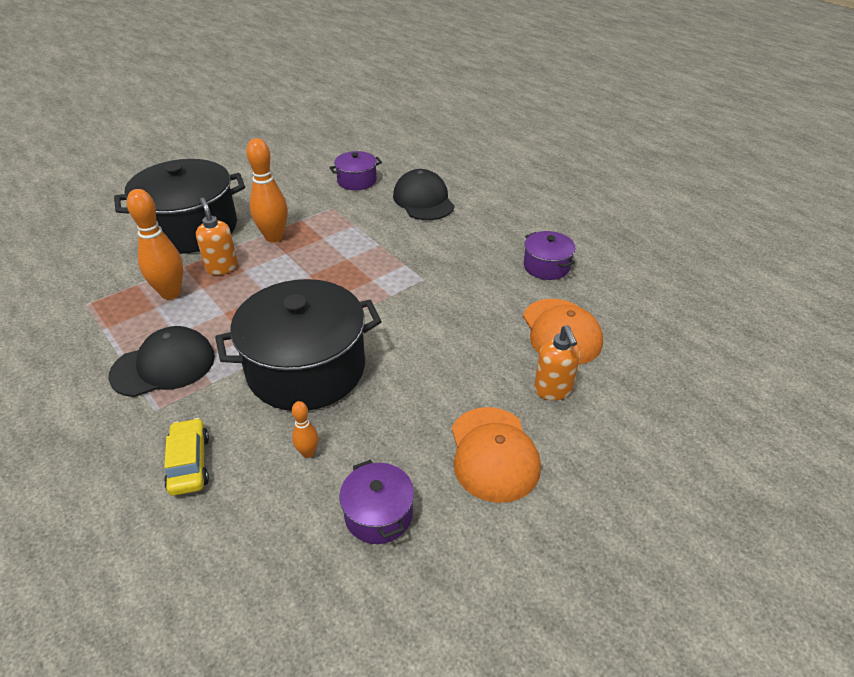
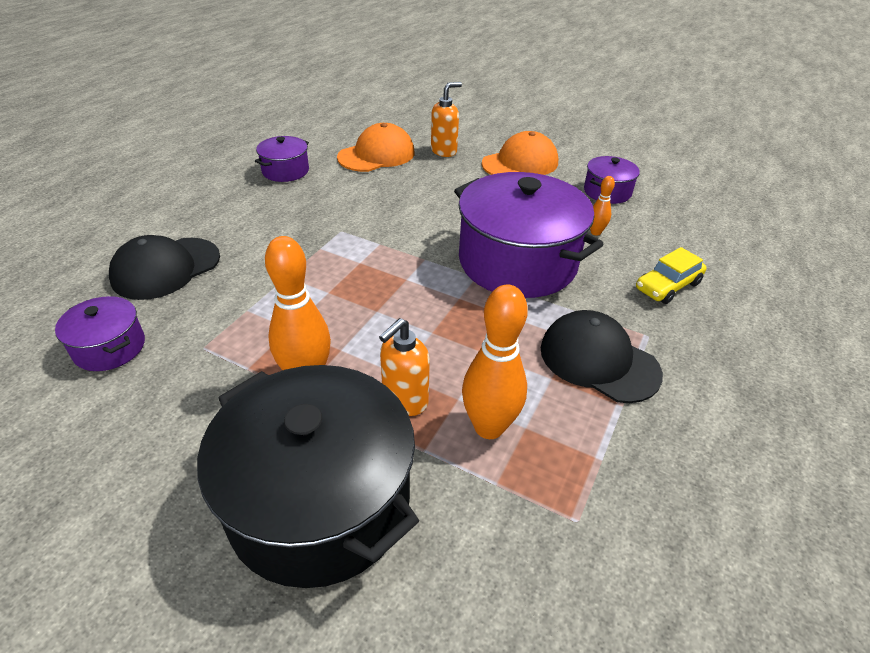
camera: 115 degrees left, 0 degrees up
(306, 369) = (517, 262): black pot -> purple pot

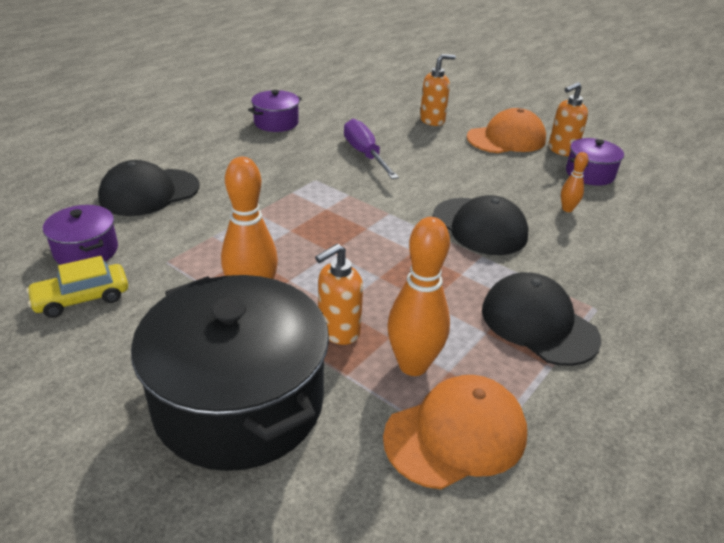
camera: 10 degrees right, 5 degrees down
(376, 155) = (365, 117): orange cap -> orange cap (456, 435)
(385, 196) = (365, 154): none -> purple screwdriver
(517, 262) = (479, 226): purple pot -> black cap
(575, 170) = (562, 150): none -> orange soap dispenser
(667, 286) = (630, 266): yellow car -> yellow car (82, 298)

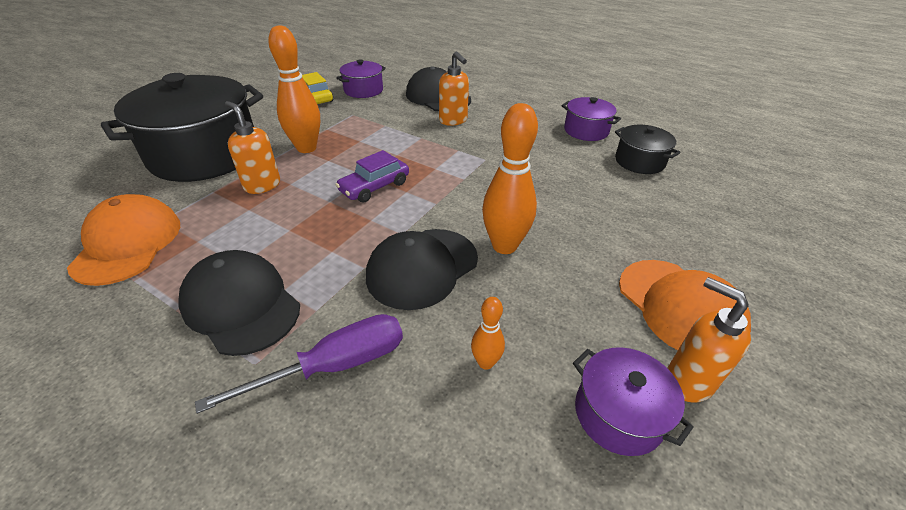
camera: 85 degrees right, 5 degrees up
(338, 112) = (639, 161): none -> black pot
(355, 247) = (374, 187): none -> purple car
(365, 154) = (551, 183): purple screwdriver -> purple screwdriver (334, 365)
(413, 365) = (211, 222): orange bowling pin -> orange bowling pin (504, 246)
(432, 120) = (680, 231): orange soap dispenser -> orange soap dispenser (453, 121)
(456, 435) = (128, 243): orange cap -> orange cap turned 150 degrees counterclockwise
(538, 323) = (241, 305): black cap -> black cap turned 90 degrees counterclockwise

